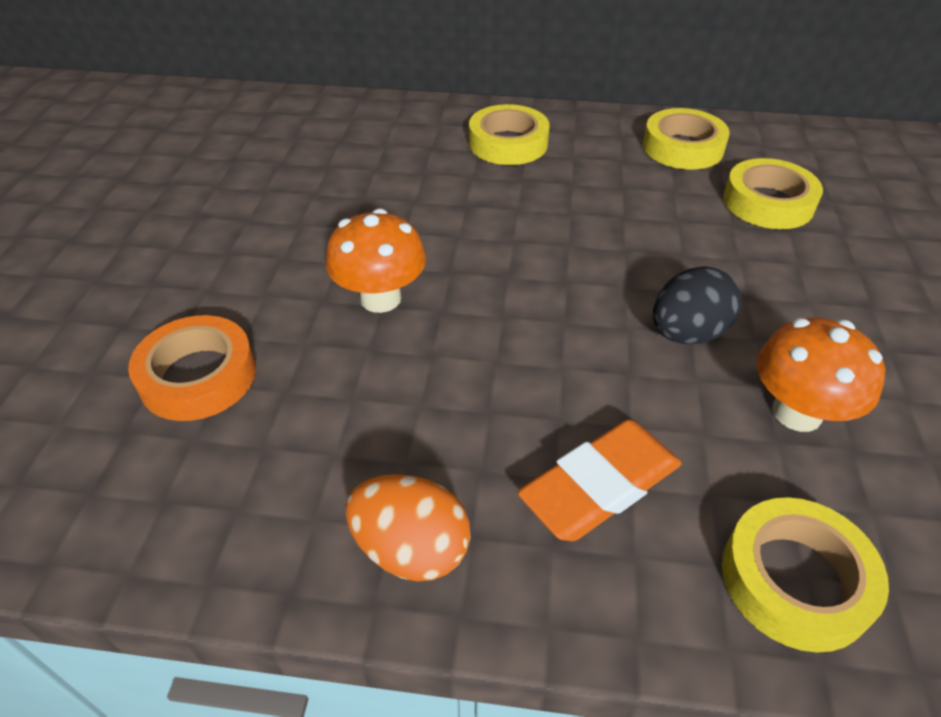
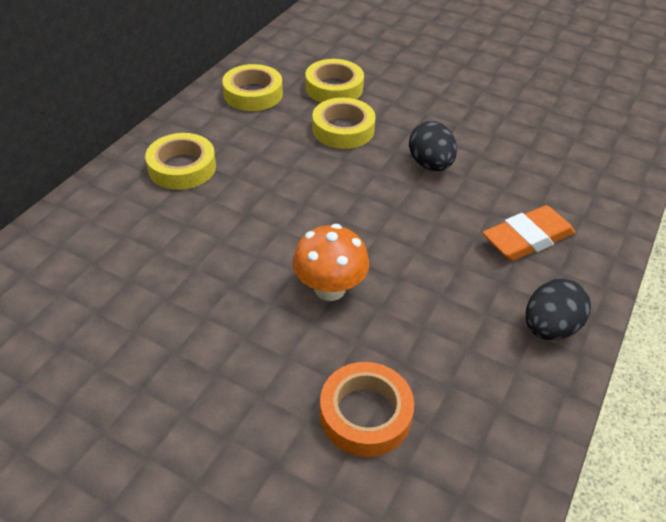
camera: 70 degrees left, 0 degrees up
(411, 549) = (549, 327): orange egg -> black egg
(600, 486) = (527, 239): orange eraser -> orange eraser turned 75 degrees clockwise
(795, 580) = (595, 197): yellow tape -> yellow tape (343, 129)
(796, 412) = (501, 153): orange mushroom -> none

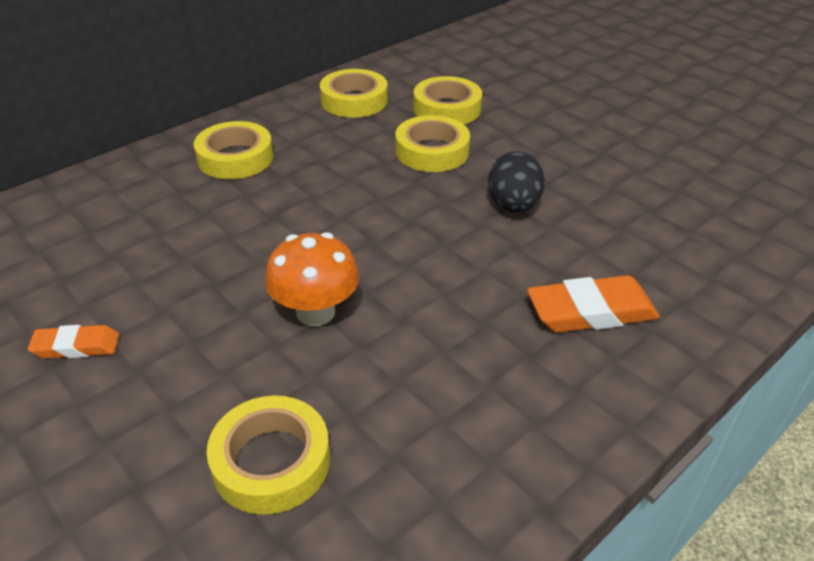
camera: 20 degrees right, 5 degrees down
(151, 367) = (76, 346): none -> orange eraser
(365, 414) = (271, 461): orange tape -> yellow tape
(549, 327) = (562, 423): black egg -> none

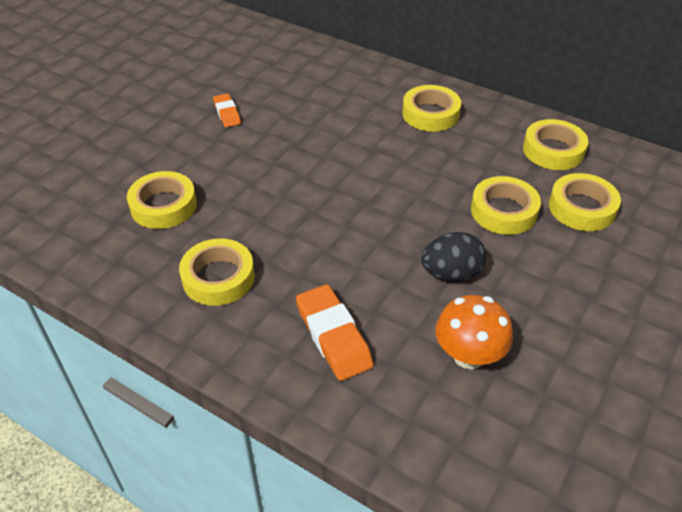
camera: 75 degrees right, 5 degrees up
(315, 312) = (283, 193): orange mushroom -> orange mushroom (468, 356)
(464, 408) = (218, 277): none -> yellow tape

